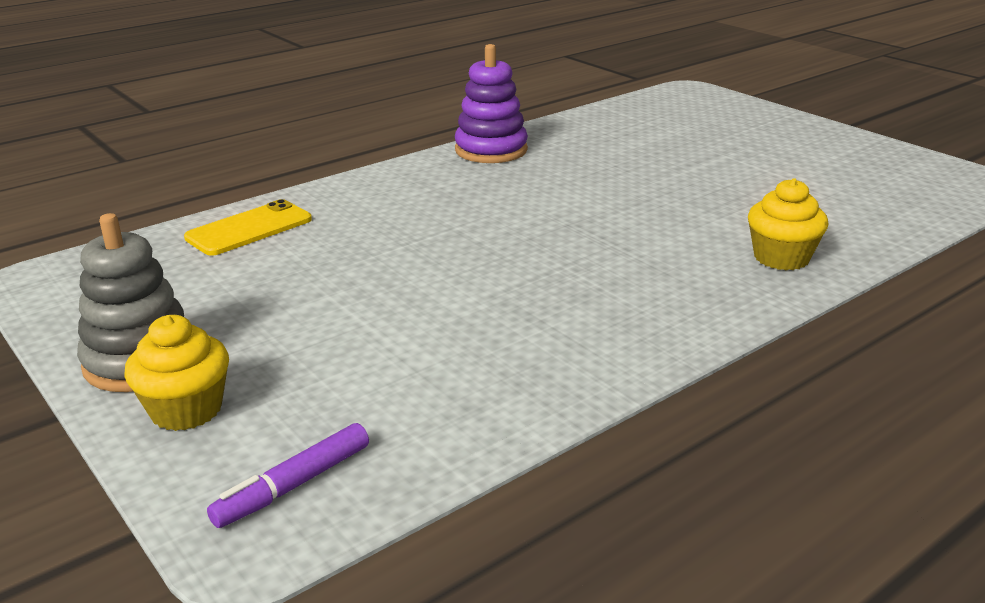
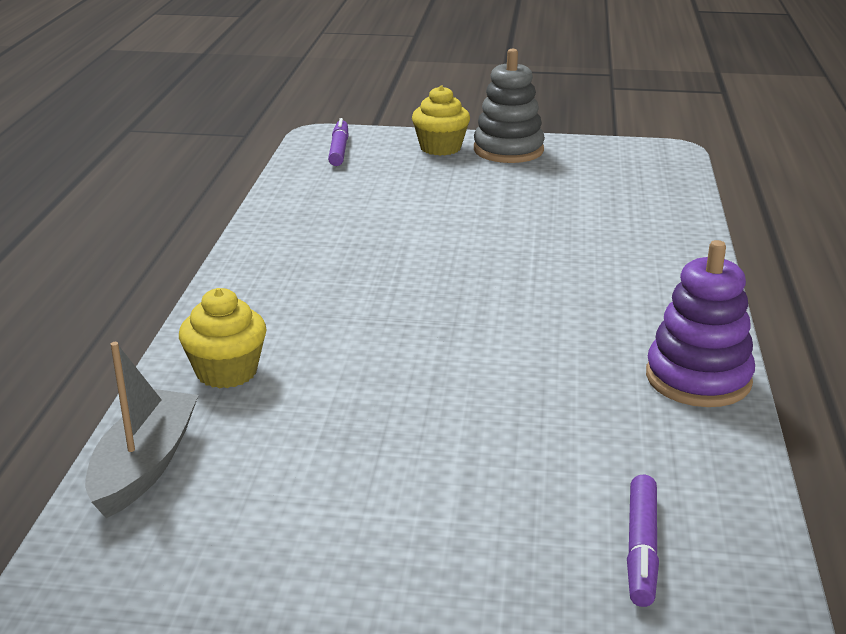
camera: 135 degrees right, 0 degrees up
(249, 229) = (655, 216): yellow phone -> none
(652, 123) = (641, 548): none -> purple marker
(885, 228) = (144, 465): none -> grey boat

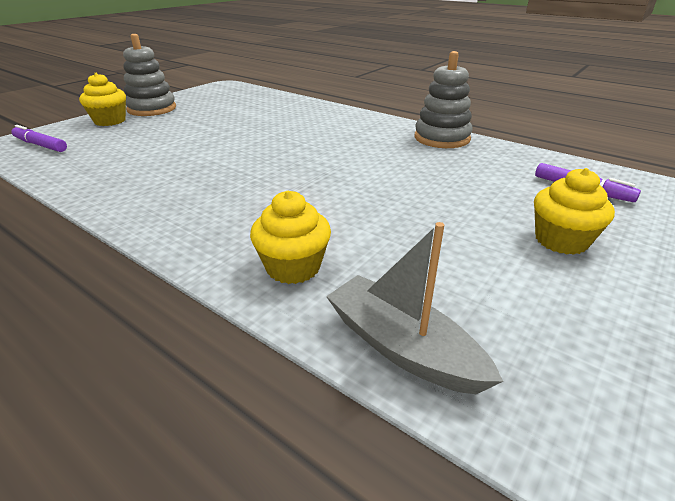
camera: 60 degrees left, 5 degrees up
(437, 541) = (561, 240): none -> yellow cupcake
(698, 379) = (442, 138): purple stacking toy -> grey stacking toy

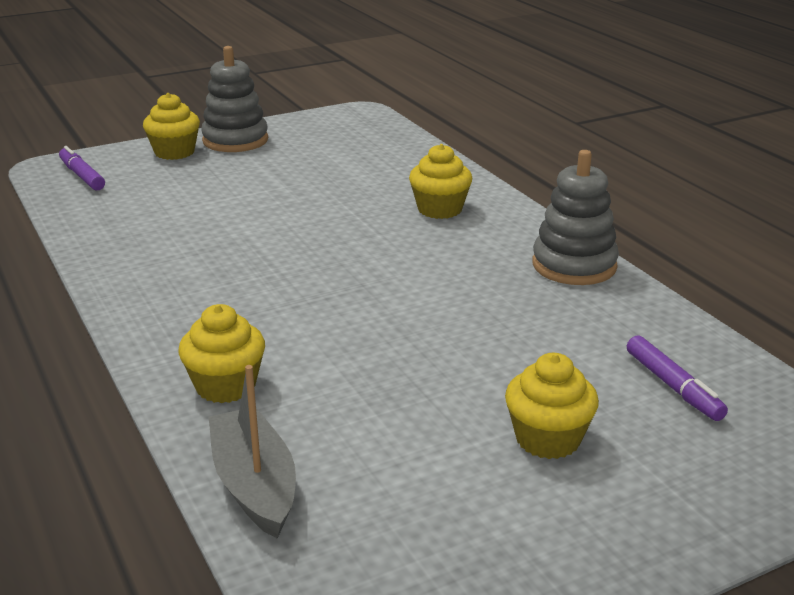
camera: 25 degrees right, 5 degrees down
(328, 124) = (440, 209): none -> yellow cupcake

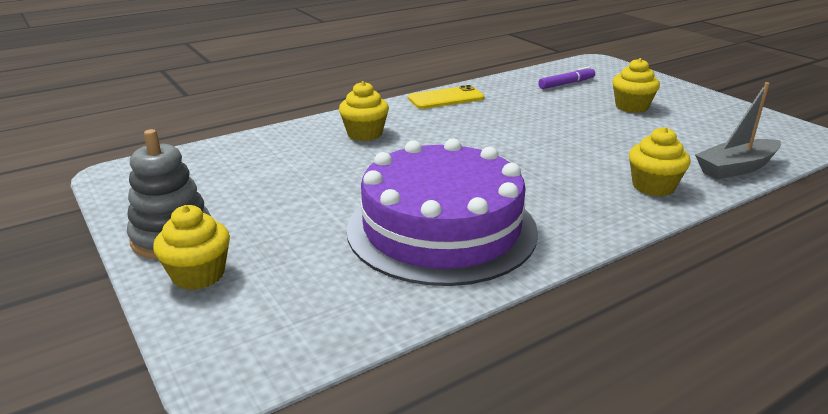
camera: 95 degrees left, 0 degrees up
(82, 176) = (266, 336): purple marker -> none
(191, 240) = (441, 229): none -> purple cake
(574, 265) = (446, 98): grey stacking toy -> yellow phone

